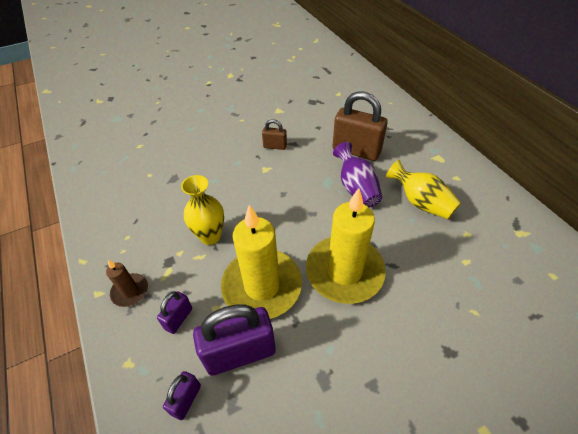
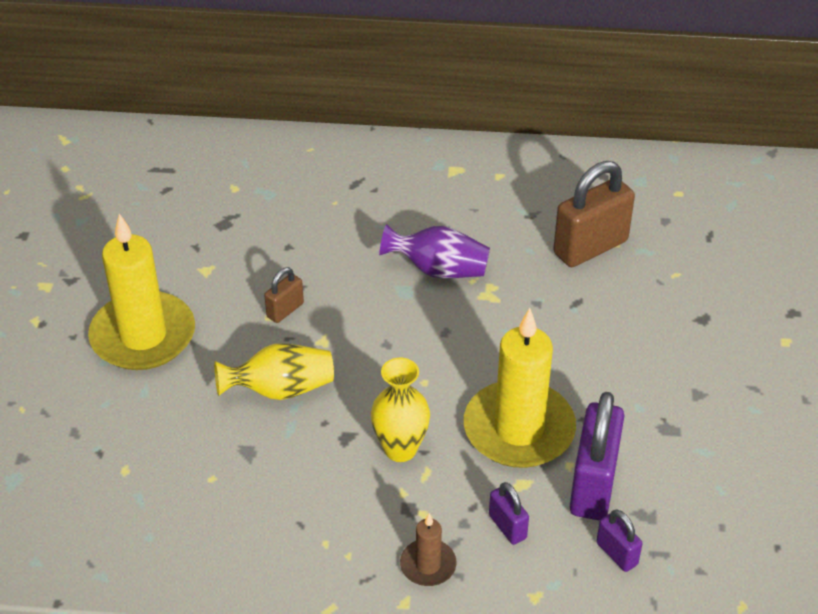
camera: 60 degrees left, 5 degrees down
(344, 271) = (554, 346): yellow candle -> yellow candle (143, 336)
(356, 150) = (373, 234): brown padlock -> brown padlock (590, 247)
(420, 202) = (510, 228): yellow vase -> yellow vase (280, 389)

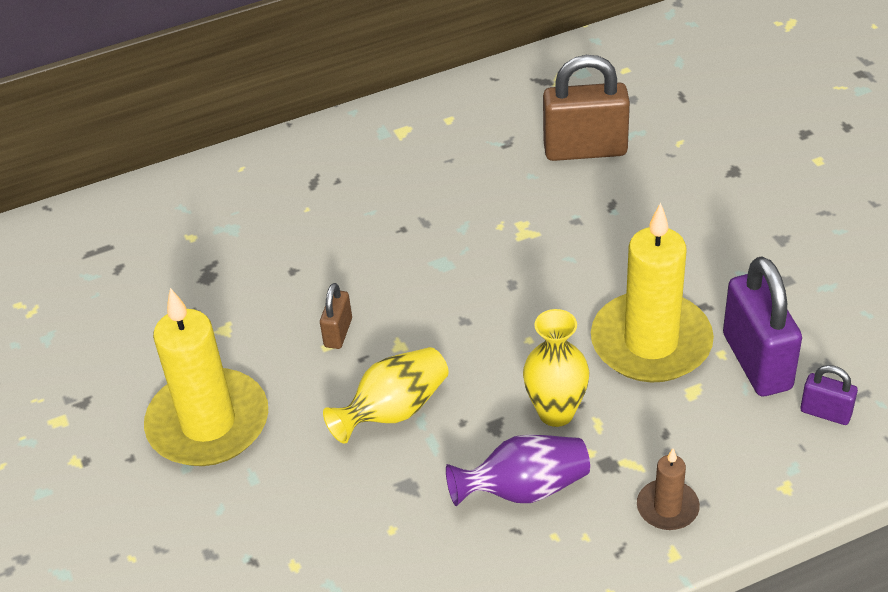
camera: 25 degrees left, 0 degrees up
(438, 270) = (460, 229): purple vase -> purple vase (524, 489)
(507, 527) = (711, 436): purple padlock -> none
(590, 247) = (585, 150): brown padlock -> brown padlock turned 60 degrees clockwise

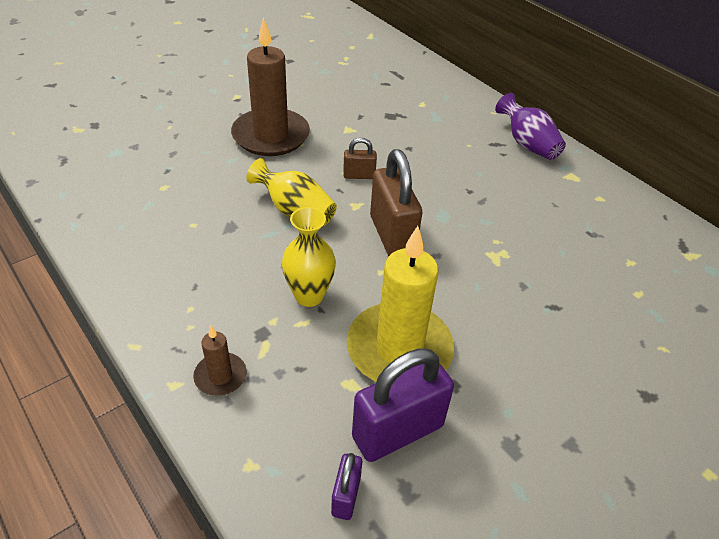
camera: 70 degrees right, 0 degrees up
(208, 423) = (271, 136): yellow candle -> brown candle
(524, 489) = (232, 286): purple vase -> purple vase (527, 144)
(585, 150) = (612, 282): brown padlock -> brown padlock (392, 235)

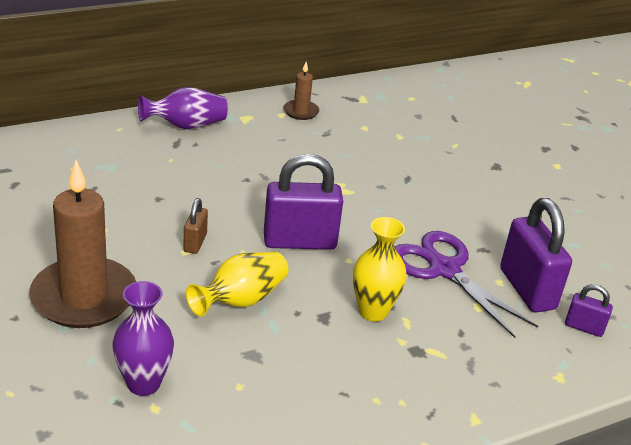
camera: 80 degrees left, 10 degrees down
(187, 178) = (143, 383): none -> purple vase
(220, 376) = (467, 385): brown candle -> brown candle (301, 112)
(392, 235) = (299, 242): brown padlock -> purple padlock
(399, 349) = (444, 270): yellow candle -> purple scissors

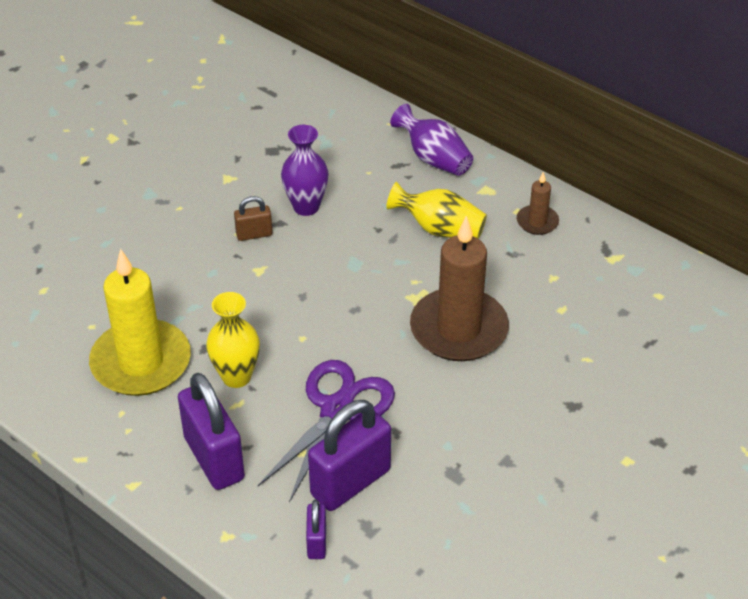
camera: 70 degrees right, 10 degrees up
(84, 297) = (141, 204): brown candle -> brown candle (458, 329)
(143, 383) = (64, 274): purple vase -> purple vase (306, 207)
(241, 300) = (196, 289): yellow vase -> yellow vase (439, 229)
(299, 242) = (305, 297): purple padlock -> purple padlock (214, 458)
(316, 365) = (141, 362): none -> yellow candle

